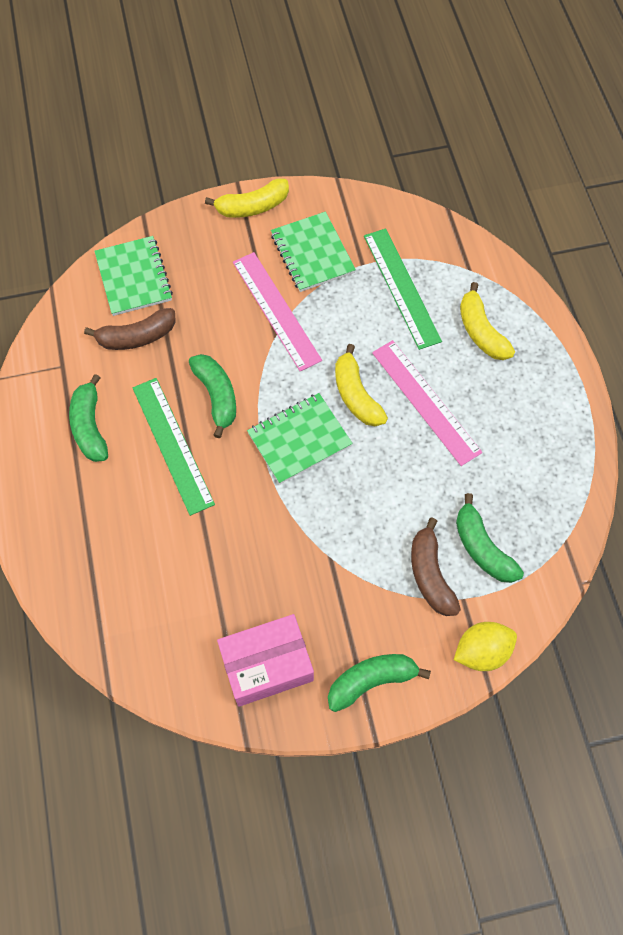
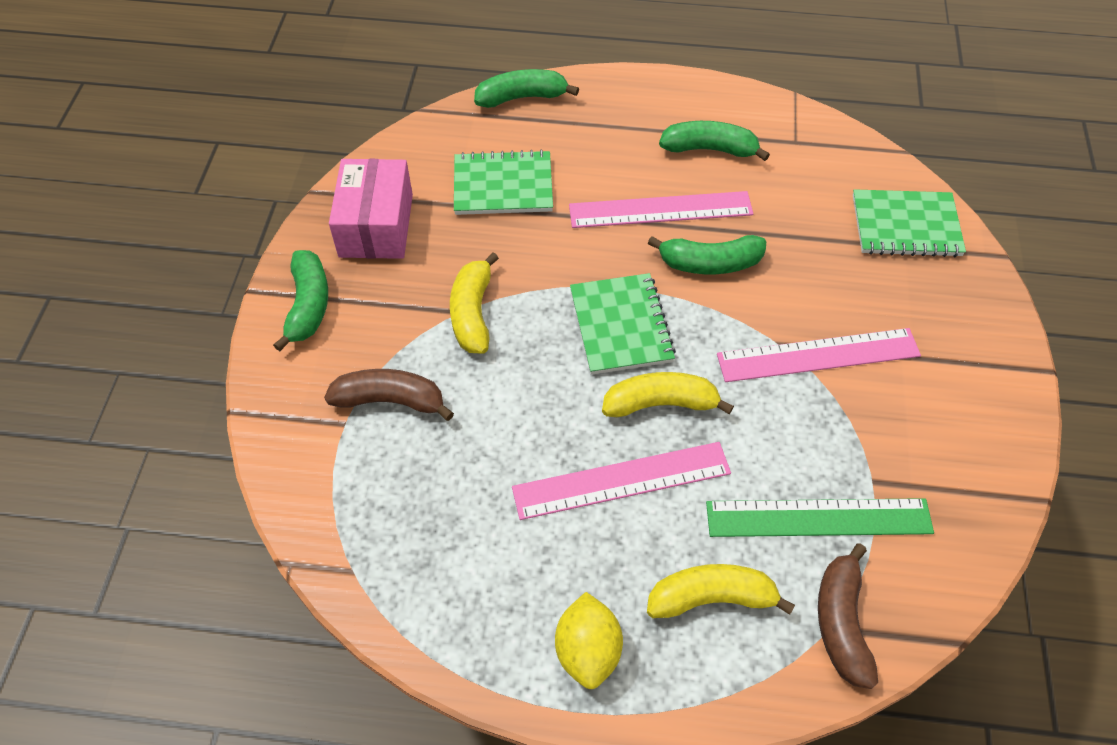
camera: 110 degrees right, 10 degrees down
(136, 337) = (816, 210): brown banana -> brown banana (841, 623)
(172, 445) = (660, 209): green ruler -> pink ruler
(252, 207) = (1003, 377): yellow banana -> yellow banana (473, 313)
(312, 253) = (905, 424): green notebook -> green notebook (503, 185)
(481, 651) = (276, 419): yellow lemon -> yellow lemon (588, 651)
(482, 548) = (394, 468): green banana -> green banana (522, 97)

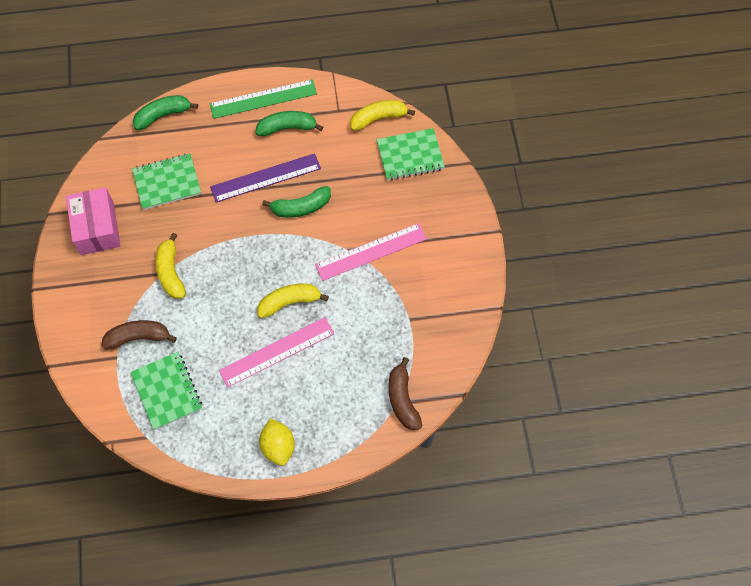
camera: 15 degrees left, 10 degrees up
(308, 305) = (72, 290): green banana -> none
(621, 326) = (258, 260): green notebook -> green notebook (167, 391)
(660, 209) = (265, 177): pink ruler -> purple ruler
(711, 598) = (335, 403): yellow banana -> yellow banana (378, 118)
(818, 518) = (384, 347): green ruler -> green ruler (263, 99)

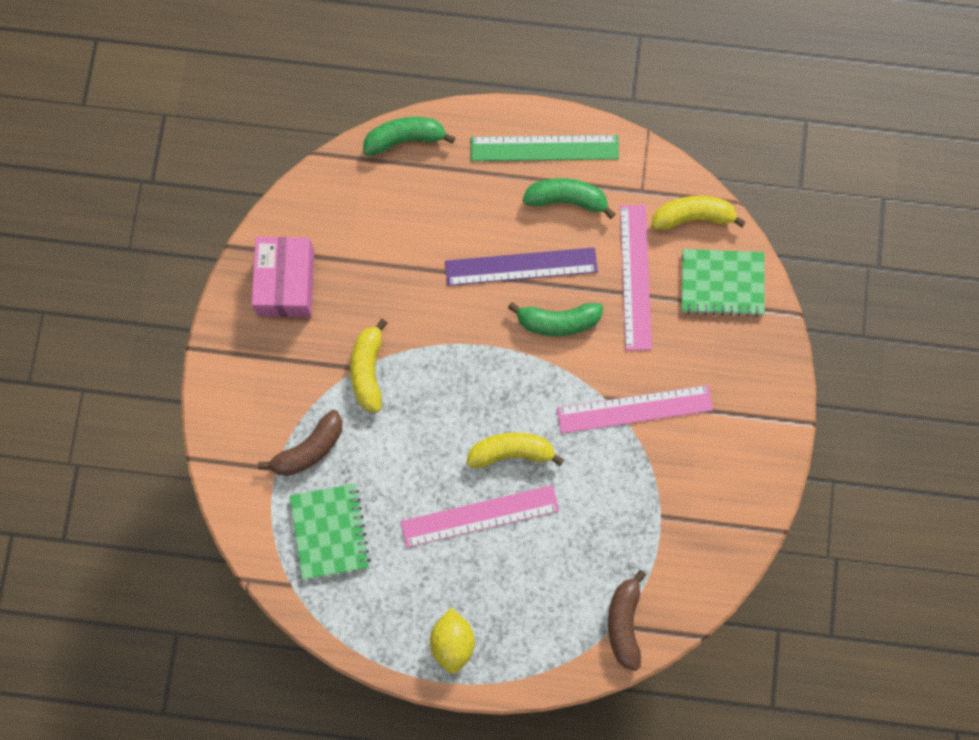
camera: 15 degrees right, 10 degrees up
(138, 337) = (309, 449): brown banana -> brown banana turned 135 degrees clockwise
(167, 182) = (390, 240): green notebook -> none
(348, 165) = (635, 277): none -> pink ruler

